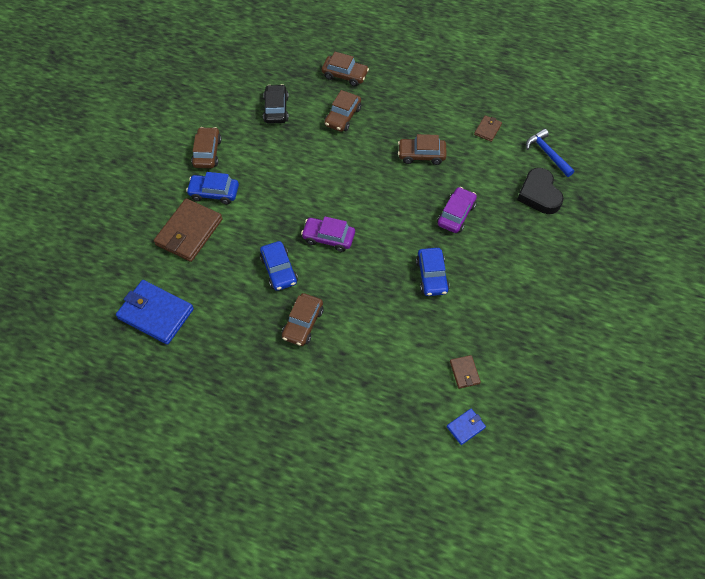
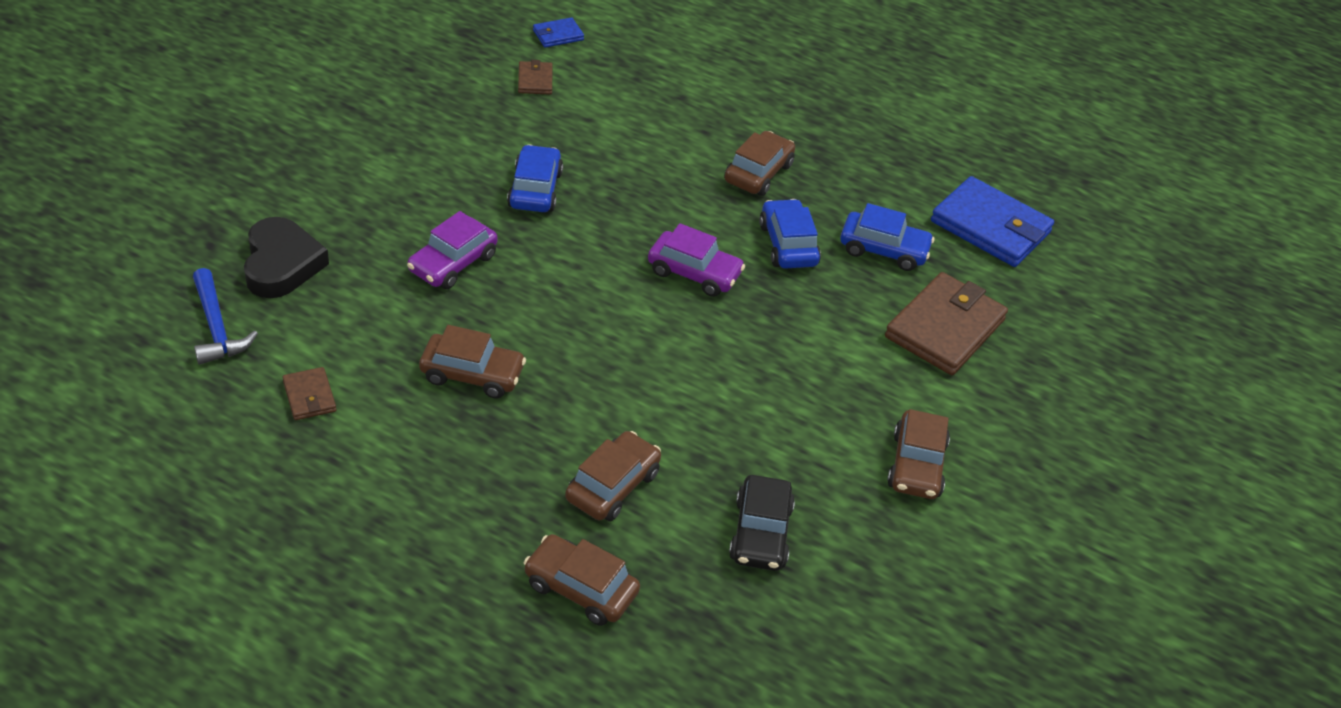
camera: 175 degrees left, 15 degrees down
(214, 193) = (900, 385): blue car -> blue car (883, 250)
(487, 129) = (309, 396): brown wallet -> brown wallet turned 60 degrees counterclockwise

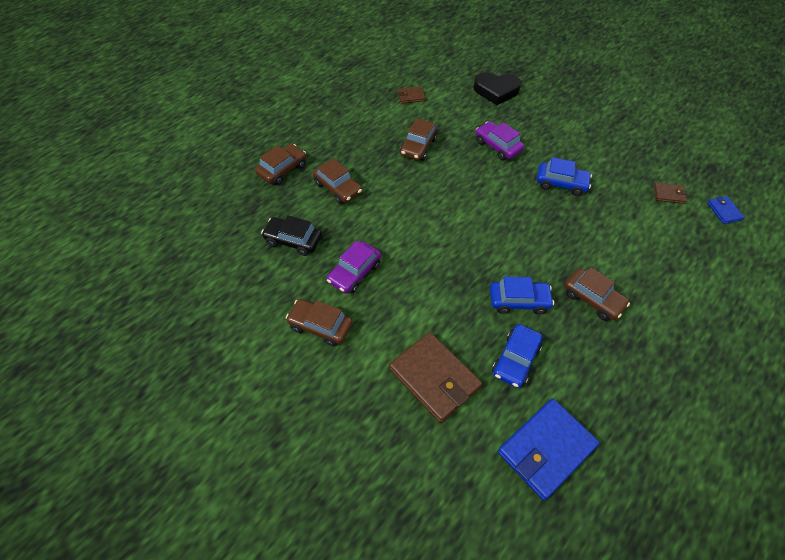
camera: 105 degrees right, 10 degrees up
(217, 327) = (455, 72): blue hammer -> none
(694, 273) = (491, 246): purple car -> purple car (354, 272)

